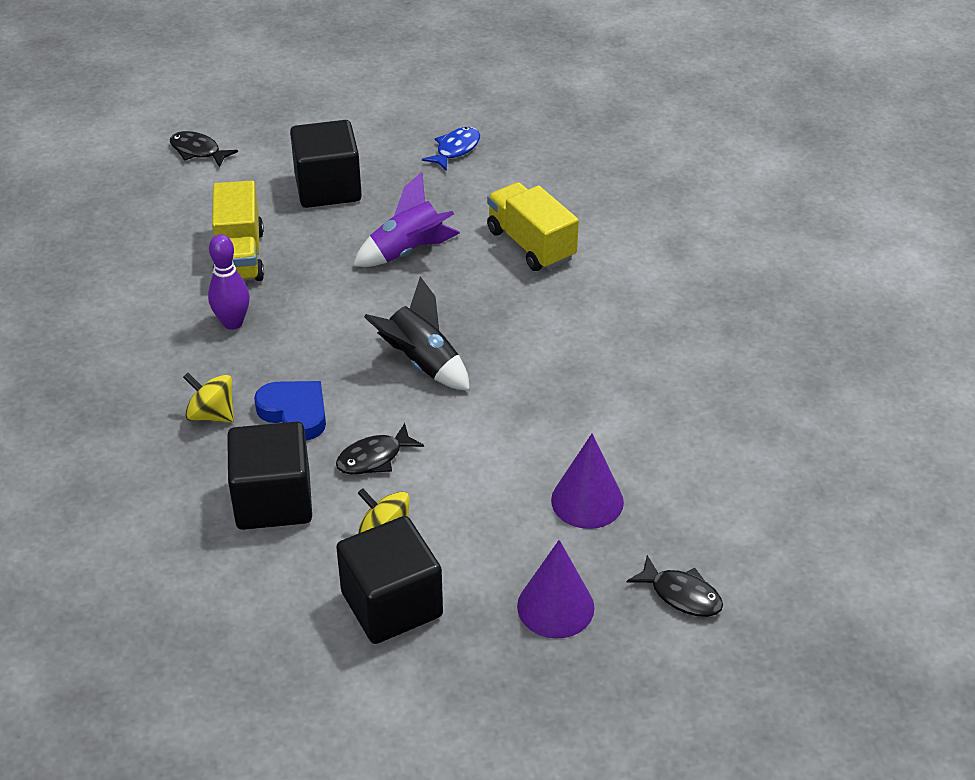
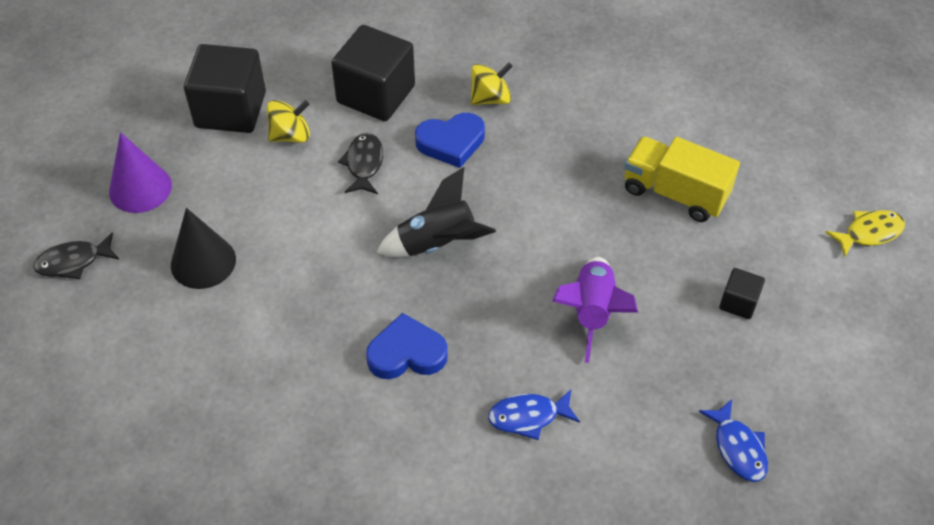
camera: 125 degrees right, 10 degrees up
(198, 151) = (869, 233): black fish -> yellow fish
(232, 323) = (587, 152): purple bowling pin -> none
(328, 188) = (738, 302): black cube -> black cube, size x0.48
(531, 244) = (528, 416): yellow truck -> blue fish
(544, 328) = (406, 353): none -> blue heart
(587, 501) = (203, 262): purple cone -> black cone

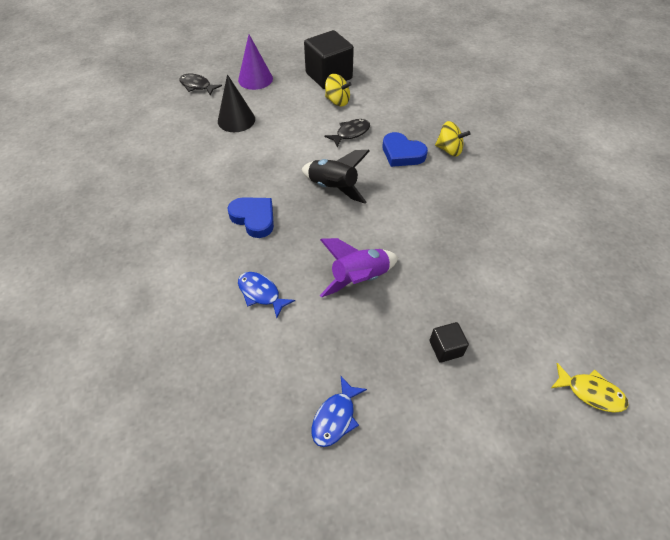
camera: 50 degrees right, 0 degrees up
(376, 94) = (397, 111): black cube -> none
(675, 193) = (487, 265): yellow truck -> none

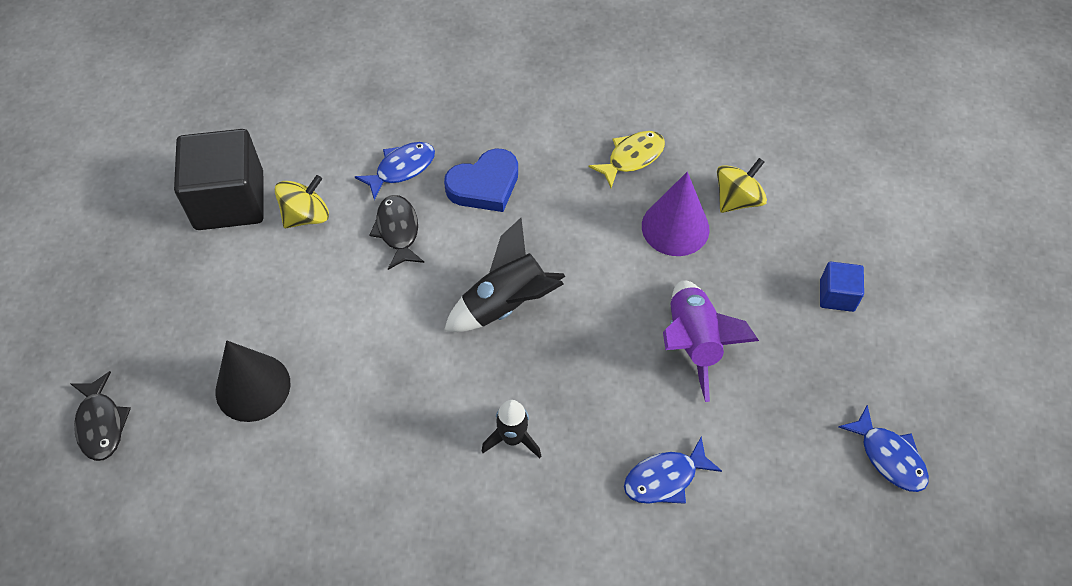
camera: 65 degrees left, 5 degrees up
(197, 86) = (101, 423): black fish -> black fish turned 75 degrees counterclockwise
(254, 218) = (513, 439): blue heart -> black rocket
(255, 79) = (153, 316): purple cone -> purple cone (675, 227)
(388, 121) = (401, 169): none -> blue fish
(445, 348) = (837, 295): black cube -> blue cube
(449, 150) = (510, 126): yellow spinning top -> yellow spinning top (737, 199)
(590, 392) = (938, 189): yellow fish -> yellow fish (632, 158)

